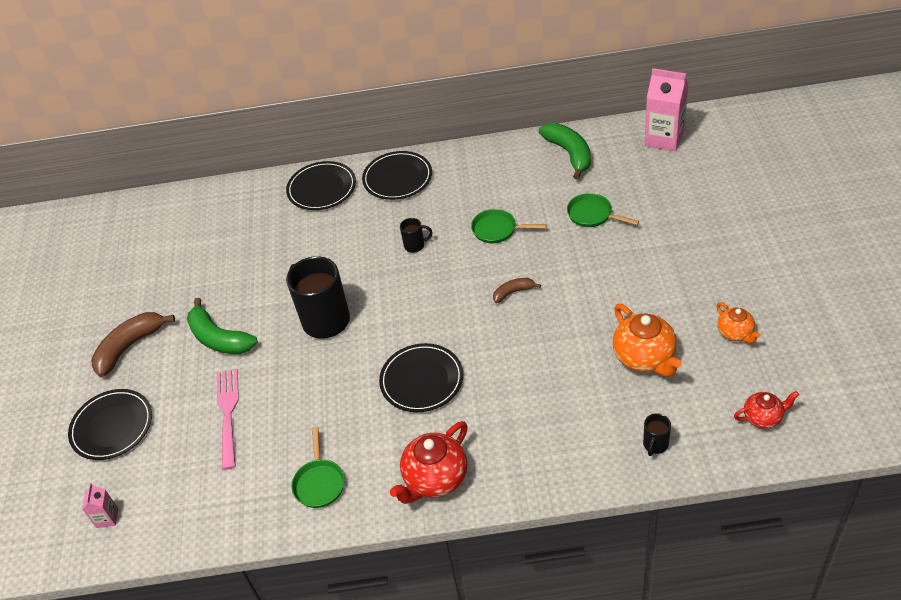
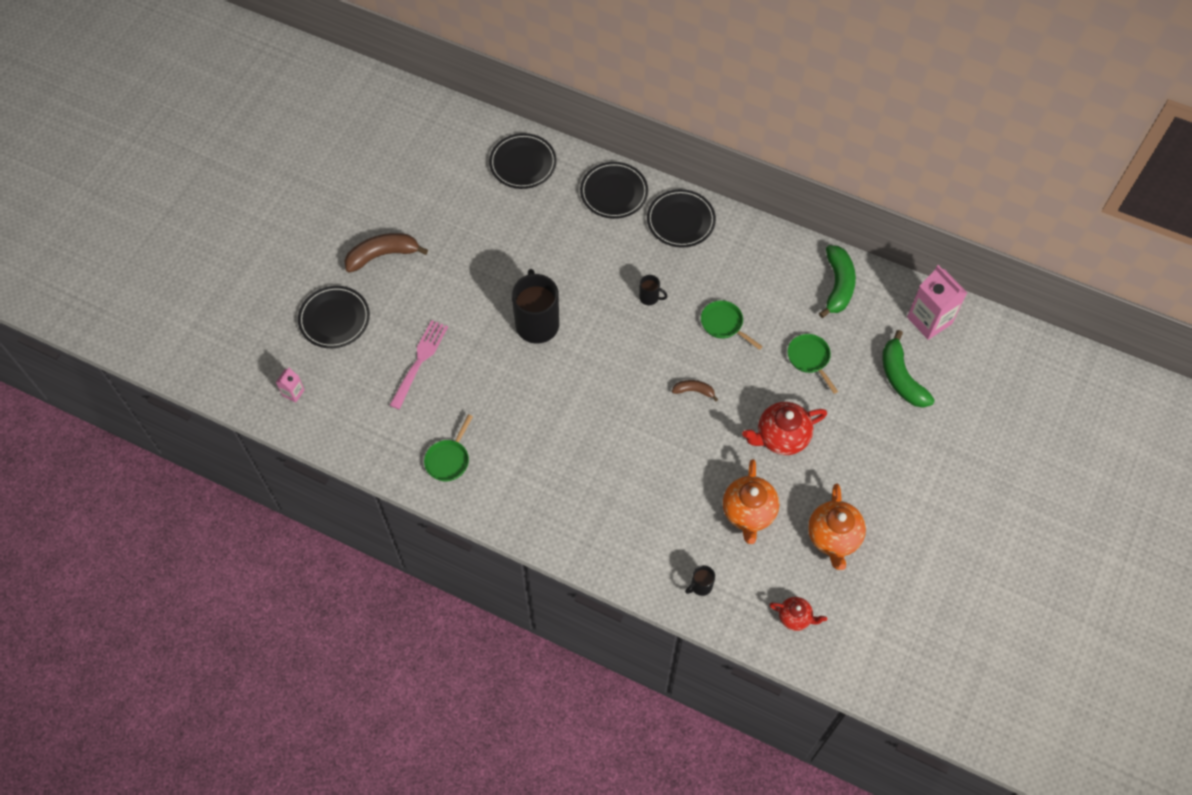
camera: 25 degrees right, 15 degrees up
(219, 338) = (450, 290): green banana -> green banana (901, 378)
(421, 380) = (573, 423): black plate -> black plate (523, 163)
(435, 479) = (528, 509): red teapot -> red teapot (781, 437)
(735, 333) = (833, 537): orange teapot -> orange teapot, size x1.71

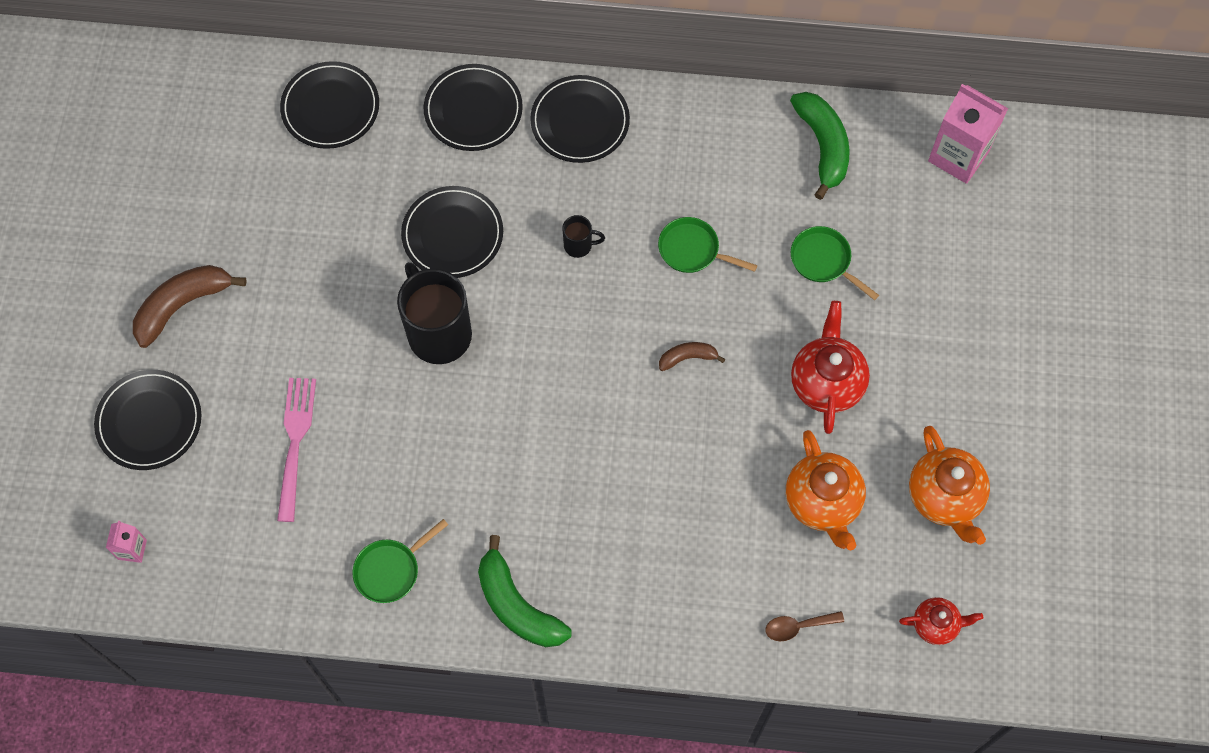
camera: 20 degrees left, 5 degrees up
(448, 459) = (390, 570): green pan -> green pan turned 45 degrees clockwise
(570, 265) = (452, 234): none -> black plate
(700, 586) = (797, 626): black mug -> brown spoon
(781, 437) = (826, 383): red teapot -> red teapot turned 135 degrees clockwise
(901, 378) = (951, 248): green banana -> green banana (517, 605)

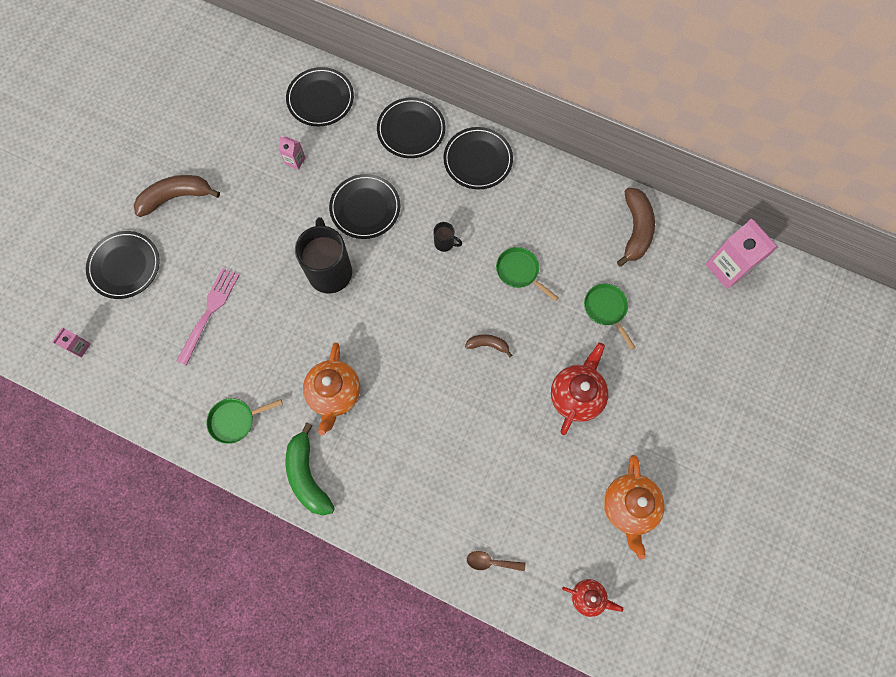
camera: 20 degrees right, 5 degrees up
(329, 202) = (295, 161): none -> pink carton
(822, 502) = (541, 479): orange teapot -> orange teapot (334, 394)
(823, 146) = (635, 230): green banana -> brown banana

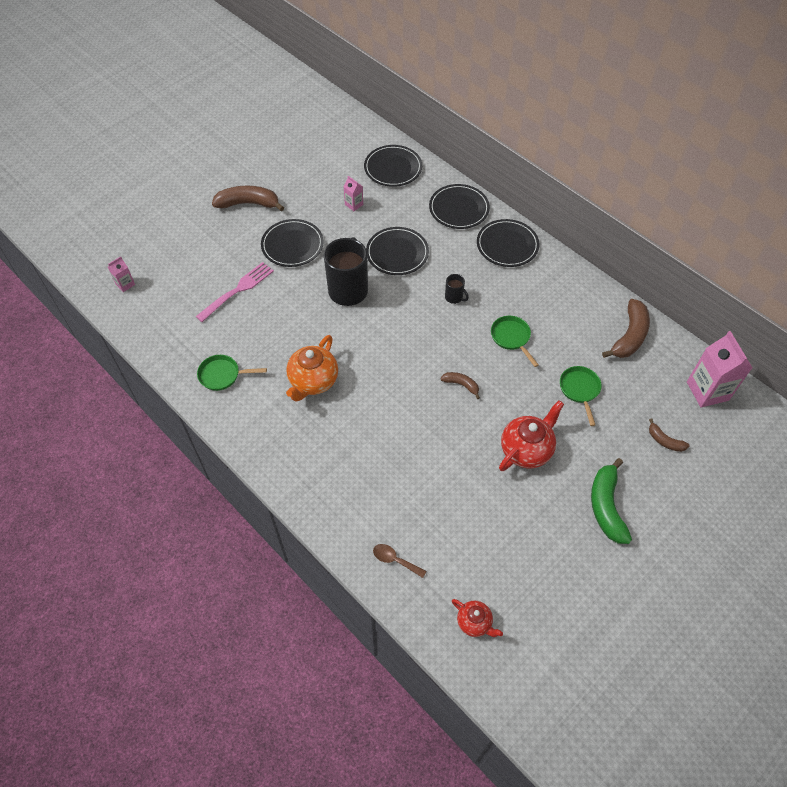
camera: 20 degrees right, 15 degrees down
(124, 266) = (186, 239): black plate -> black plate (292, 245)
(307, 476) = (263, 436): green banana -> green banana (606, 506)
(628, 507) = (542, 558): orange teapot -> none
(704, 338) = (664, 441): none -> brown banana

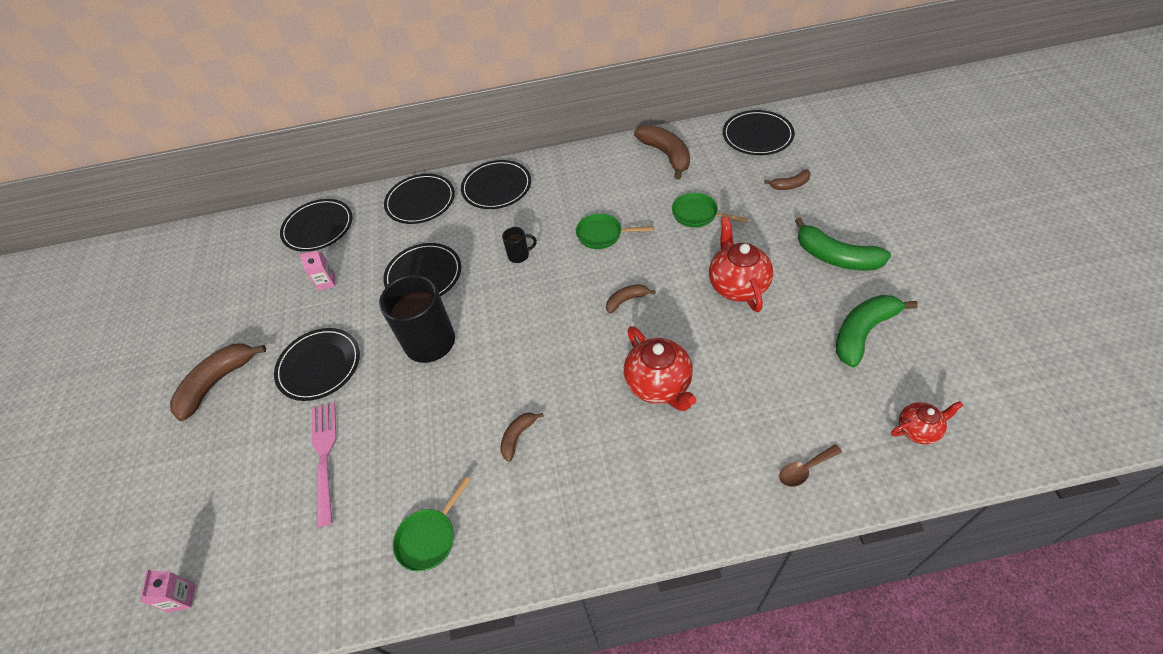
camera: 50 degrees left, 5 degrees down
(313, 381) = (518, 437): orange teapot -> brown banana
(404, 441) = (658, 385): none -> red teapot
(540, 554) = (863, 332): none -> green banana
(707, 391) = (757, 135): pink carton -> black plate

